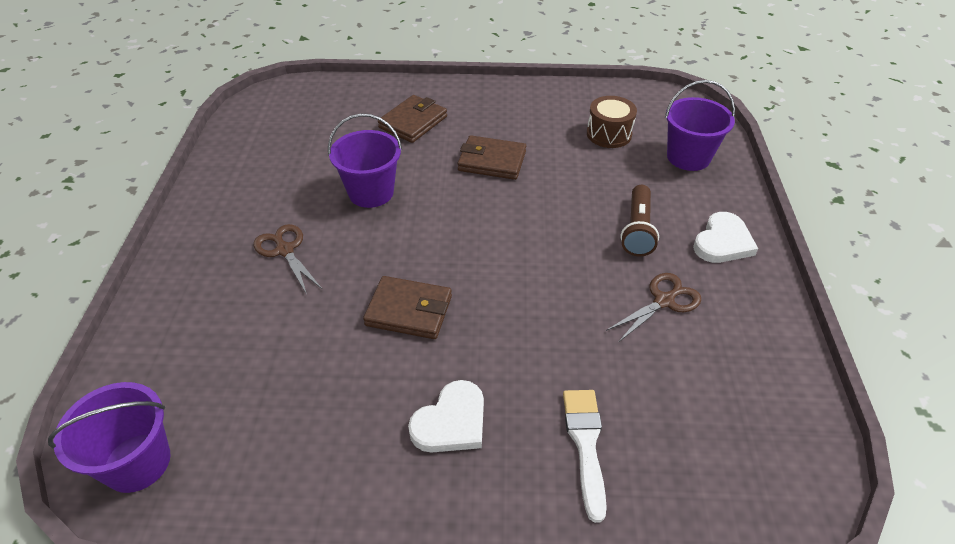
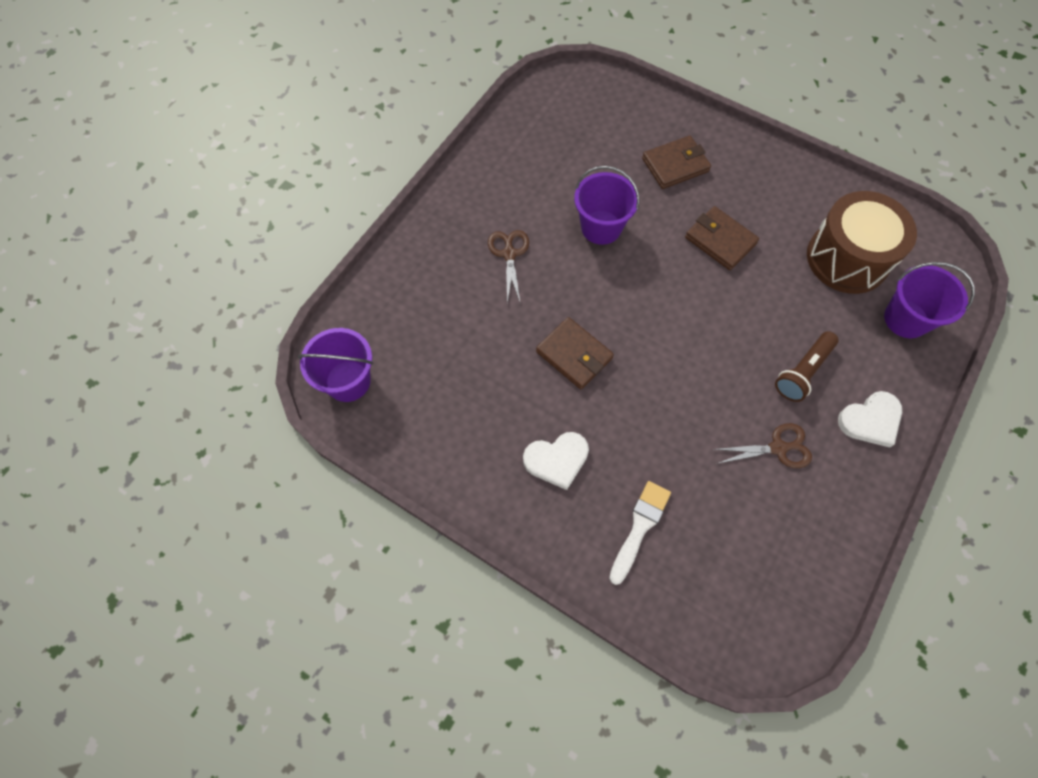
camera: 30 degrees right, 20 degrees up
(609, 134) = (847, 258): brown drum -> brown drum, size x1.78

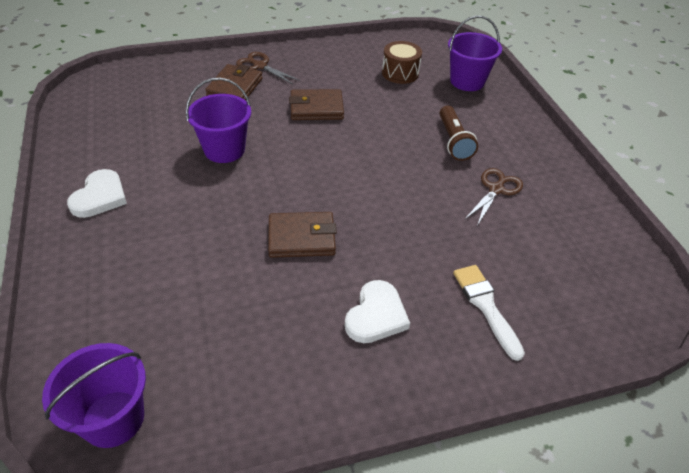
camera: 50 degrees left, 20 degrees down
(509, 254) = (168, 211): brown scissors -> brown scissors (260, 66)
(847, 258) = (400, 73): brown drum -> brown drum, size x0.56
(870, 420) = (518, 139): white heart -> white heart (100, 197)

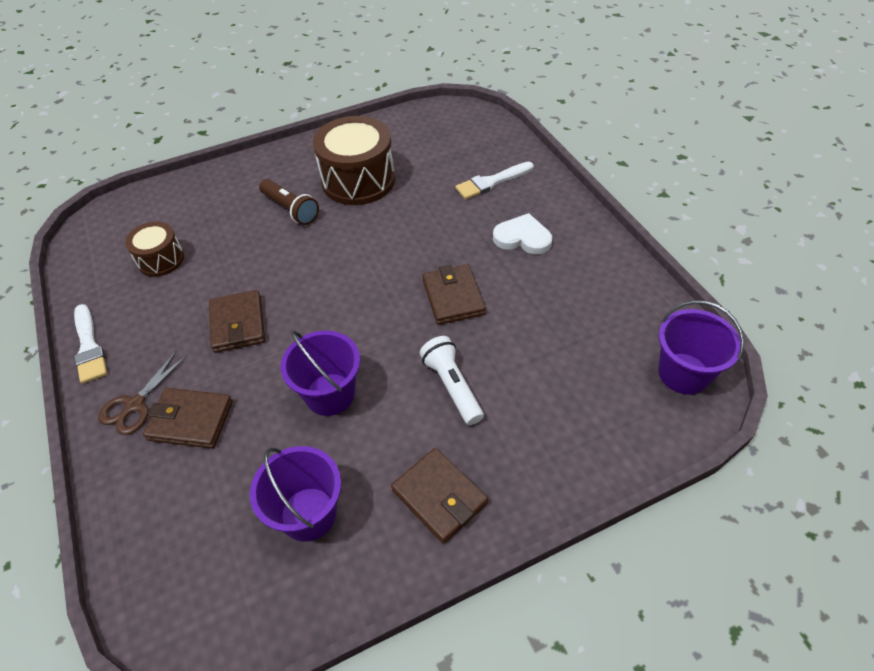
camera: 95 degrees left, 5 degrees up
(100, 197) = (439, 497): white heart -> brown wallet
(196, 220) = (452, 386): none -> white flashlight
(319, 47) = (89, 347): none -> white brush
(453, 141) = (290, 209): brown flashlight -> brown flashlight turned 60 degrees clockwise
(467, 81) = (180, 205): purple bucket -> purple bucket (308, 514)
(496, 189) = (358, 180): brown scissors -> brown drum

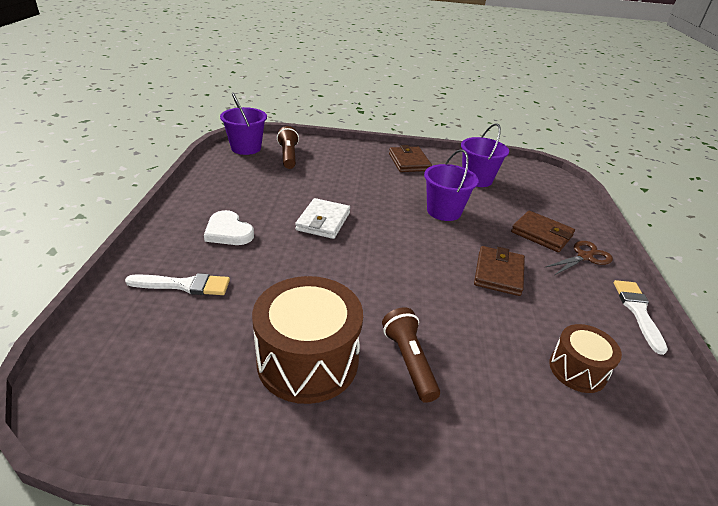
camera: 155 degrees left, 15 degrees down
(452, 386) = (368, 187): white flashlight -> none
(453, 297) = (323, 221): brown wallet -> white wallet
(612, 391) = (288, 156): none -> brown flashlight

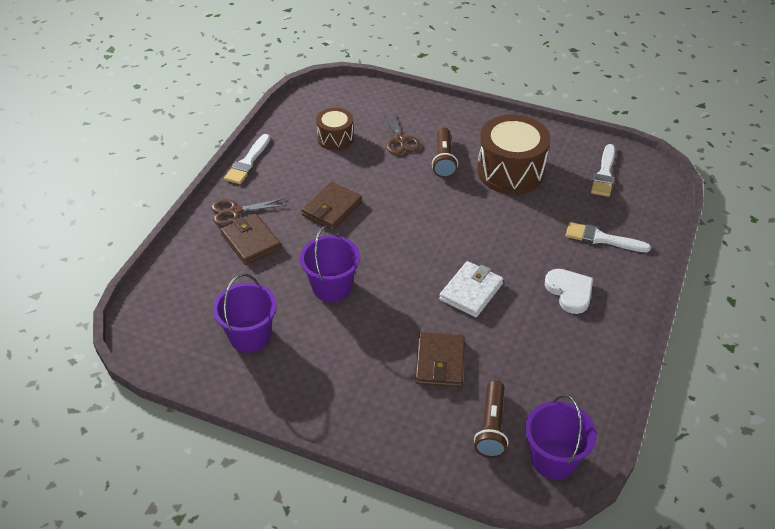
camera: 160 degrees left, 10 degrees up
(159, 383) = (604, 174): none -> white brush
(409, 162) = (319, 387): brown wallet -> brown wallet (440, 362)
(489, 385) = (400, 140): none -> brown scissors

